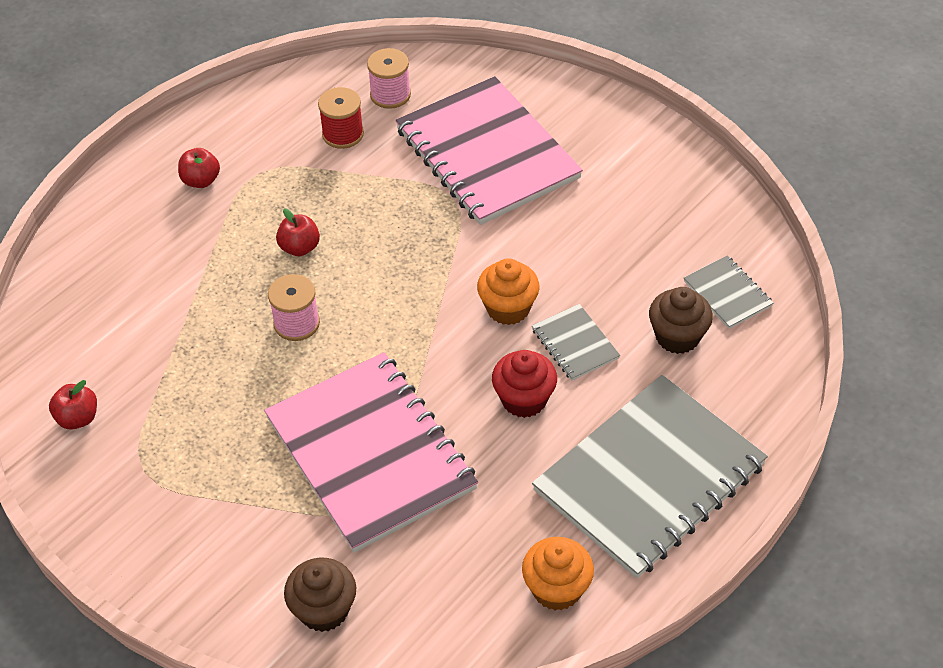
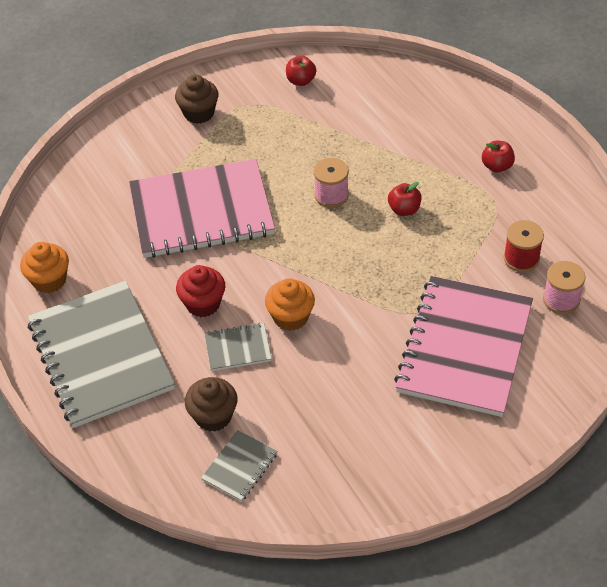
camera: 110 degrees right, 0 degrees up
(324, 610) = (102, 168): brown cupcake -> brown cupcake (199, 113)
(487, 154) = (464, 348): pink notebook -> pink notebook turned 60 degrees counterclockwise
(727, 294) = (240, 467): grey notebook -> grey notebook turned 45 degrees counterclockwise

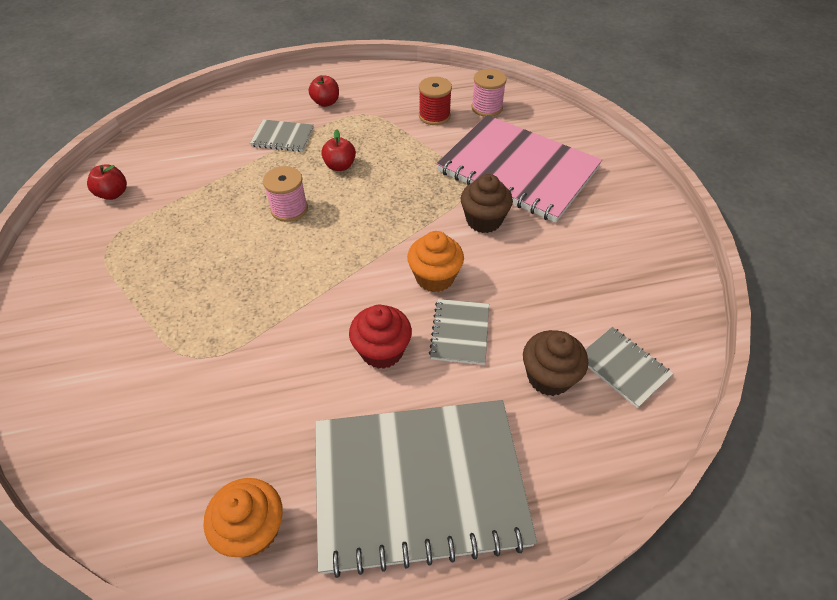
camera: 75 degrees left, 0 degrees up
(199, 113) = (82, 289): brown cupcake -> brown cupcake (484, 220)
(201, 211) = (240, 321): pink notebook -> none
(425, 155) = (282, 137): none -> grey notebook

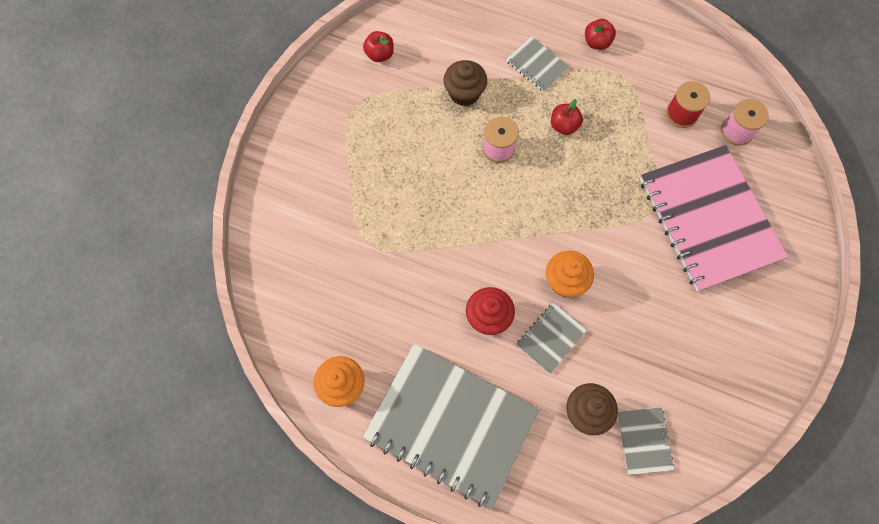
camera: 35 degrees right, 20 degrees up
(484, 220) = (640, 252): brown cupcake -> brown cupcake (464, 93)

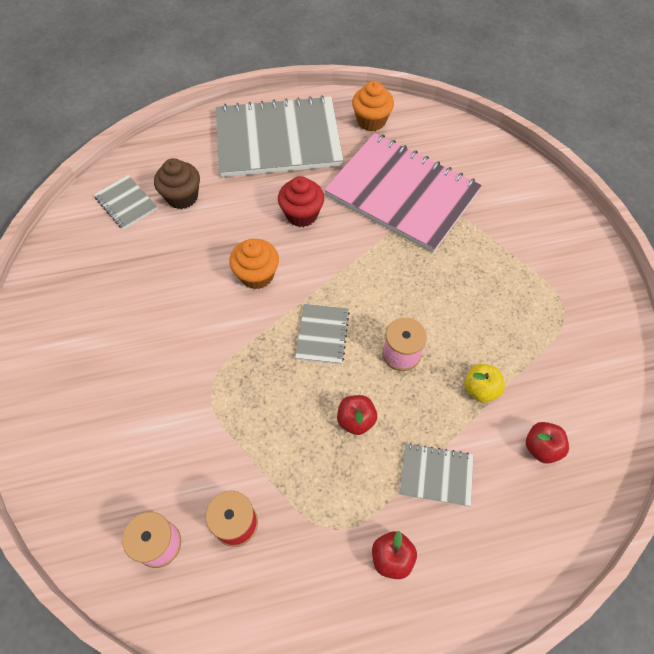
camera: 145 degrees right, 10 degrees down
(379, 54) = (597, 375): red apple -> red apple (541, 447)
(464, 93) = (480, 389): brown cupcake -> yellow apple
(550, 338) = (241, 228): grey notebook -> grey notebook (322, 335)
(708, 219) = (148, 413): pink notebook -> pink notebook (402, 194)

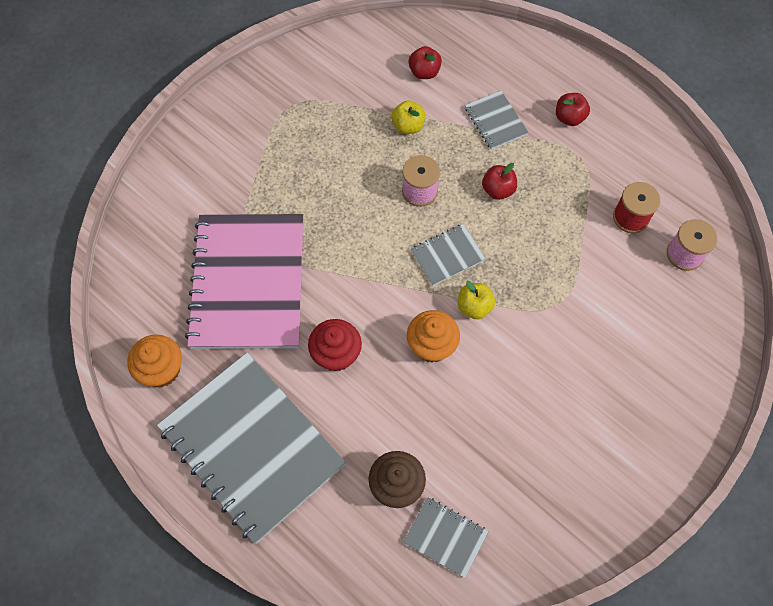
camera: 125 degrees left, 5 degrees up
(126, 203) = (445, 537): grey notebook -> grey notebook turned 75 degrees counterclockwise
(262, 324) = (474, 307): none -> yellow apple

